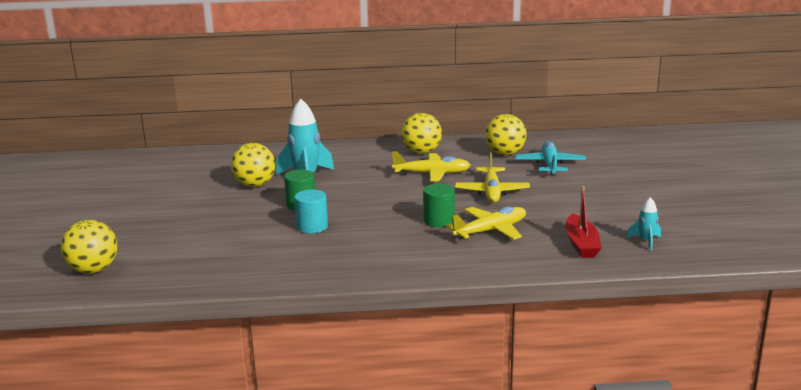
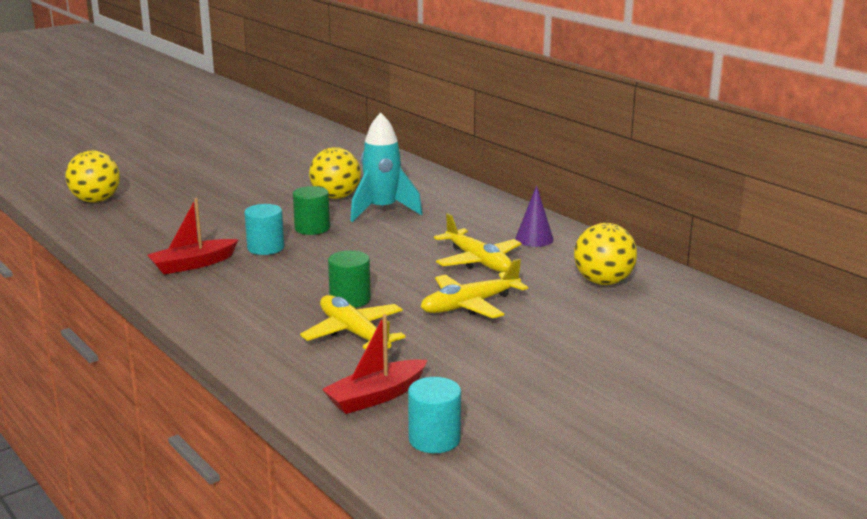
camera: 55 degrees right, 0 degrees up
(303, 257) = (192, 264): none -> red boat
(421, 152) = (534, 239): yellow ball -> purple cone
(490, 231) = (354, 333): yellow plane -> yellow plane turned 150 degrees counterclockwise
(550, 165) = (609, 317): turquoise plane -> none
(646, 241) = (434, 439): turquoise rocket -> turquoise cylinder

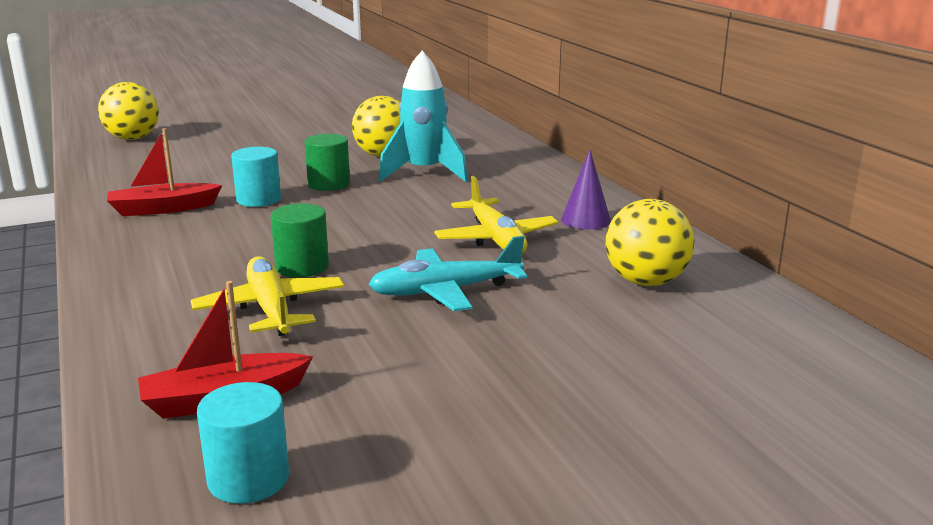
camera: 15 degrees right, 0 degrees up
(470, 305) = (446, 291): yellow plane -> turquoise plane

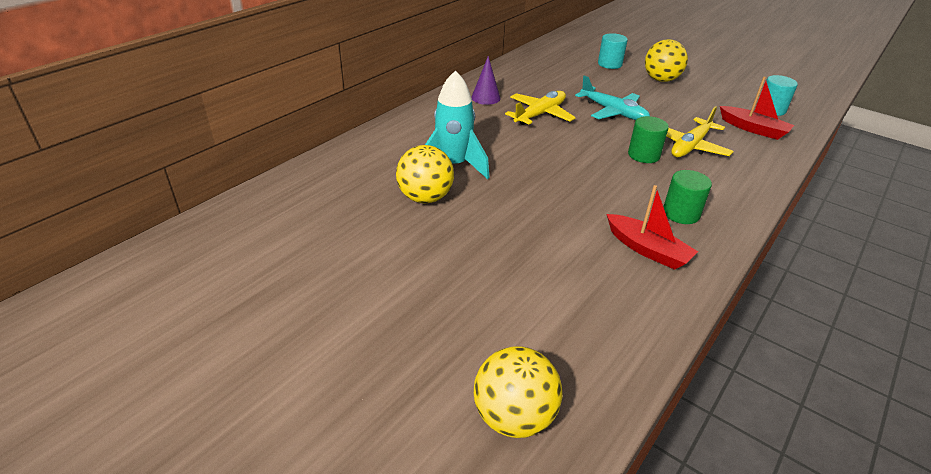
camera: 120 degrees left, 15 degrees up
(258, 199) = (579, 214): turquoise cylinder -> turquoise cylinder (609, 64)
(329, 184) = (517, 197): green cylinder -> green cylinder (681, 213)
(646, 281) = (545, 75): yellow ball -> yellow ball (661, 80)

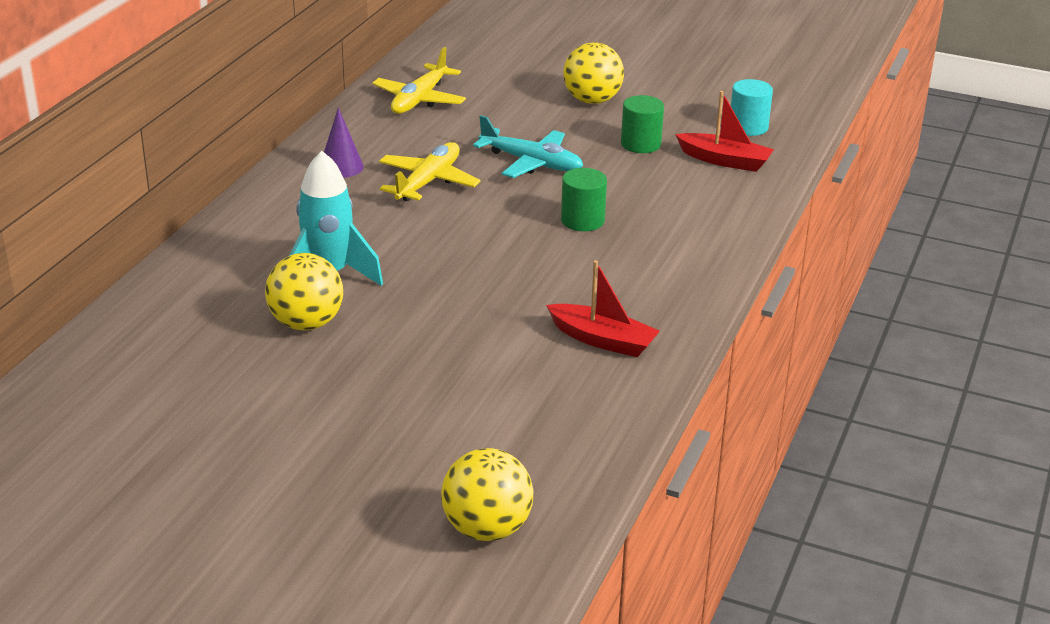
camera: 15 degrees left, 5 degrees down
(609, 64) = (513, 84): turquoise cylinder -> none
(681, 213) = (639, 290): green cylinder -> green cylinder (640, 144)
(690, 146) = (643, 198): yellow plane -> yellow plane (419, 99)

